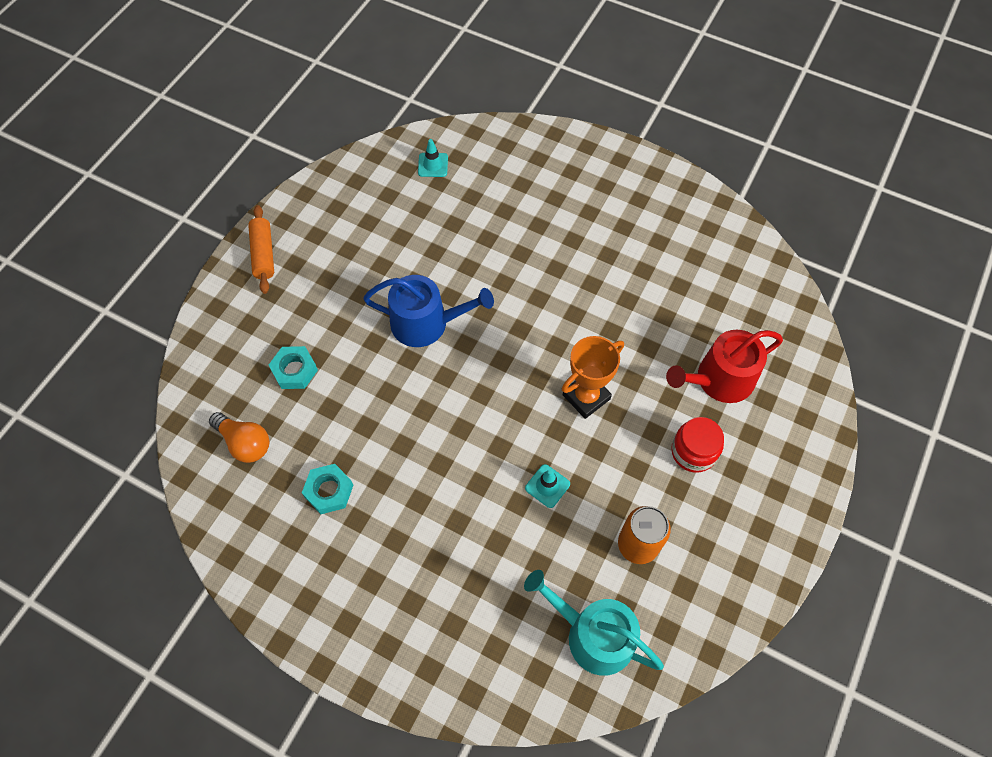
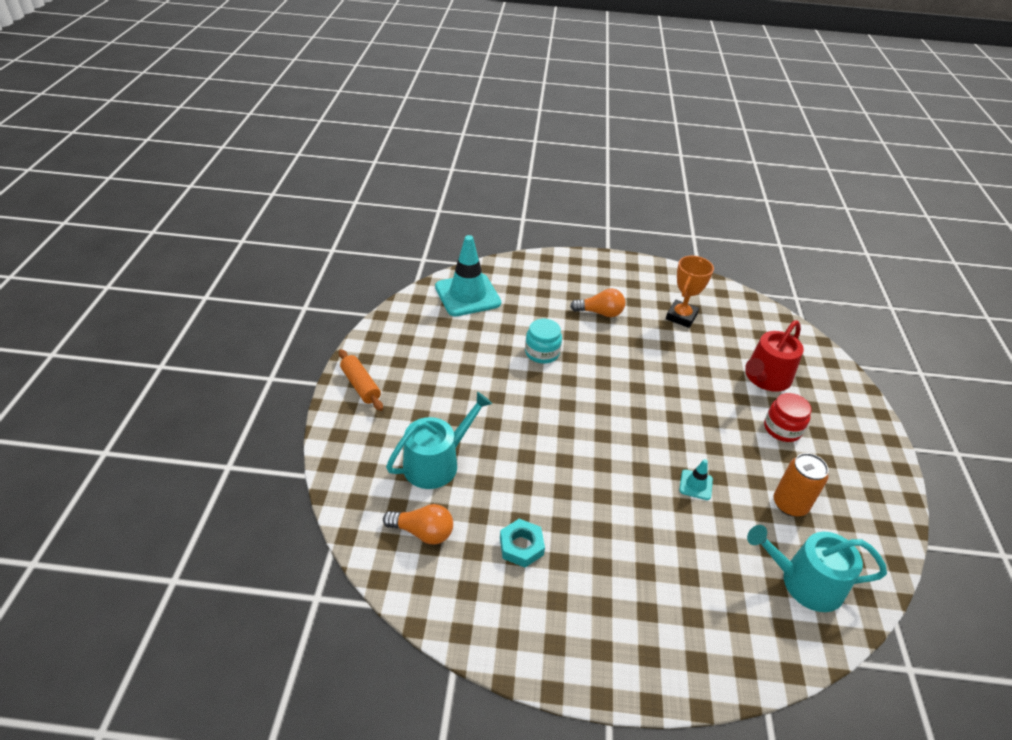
camera: 25 degrees left, 20 degrees down
(294, 370) = (436, 462): turquoise nut -> turquoise watering can
(426, 323) = (527, 399): blue watering can -> none
(433, 165) = (467, 295): turquoise traffic cone -> turquoise traffic cone, size x2.28
(474, 268) = (542, 353): none -> turquoise jar
(573, 231) = (600, 313): none -> orange light bulb
(586, 397) = (682, 415): orange trophy -> orange trophy (681, 317)

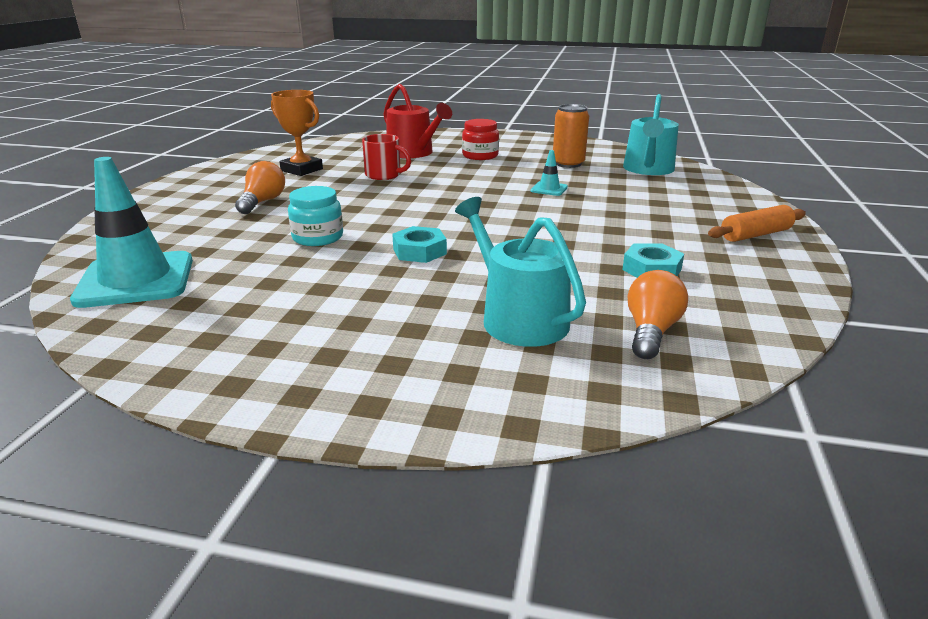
camera: 80 degrees left, 15 degrees down
(361, 385) = (313, 390): orange rolling pin -> orange rolling pin (755, 235)
(529, 406) = (419, 251): none -> turquoise nut
(688, 367) = (384, 175): none -> red mug

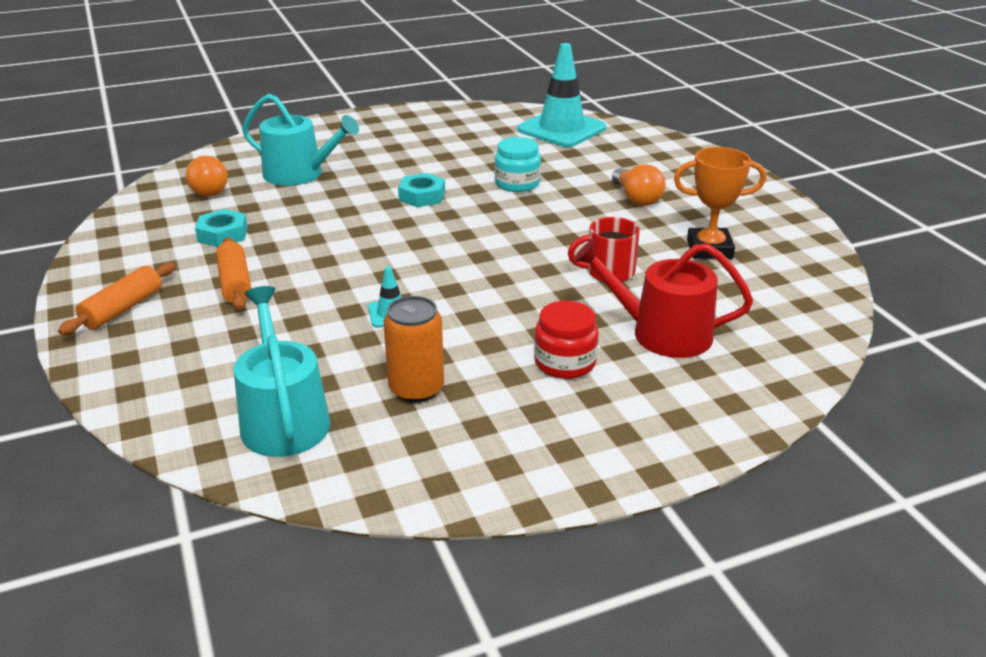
camera: 145 degrees right, 5 degrees up
(653, 229) = (235, 283): none -> orange rolling pin

